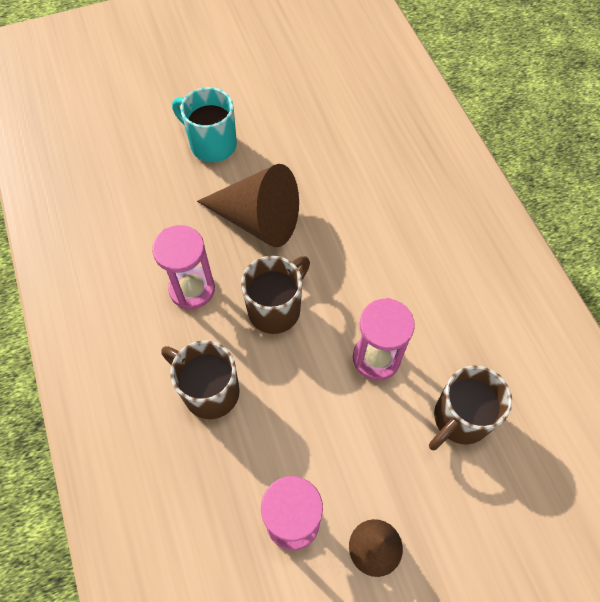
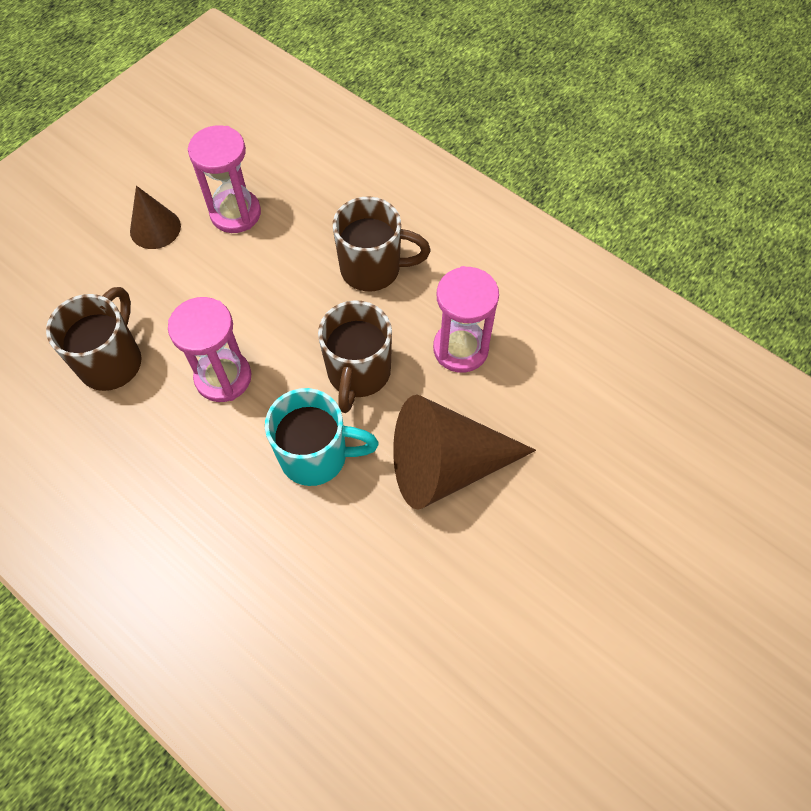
camera: 150 degrees right, 0 degrees up
(211, 144) = (582, 541): turquoise mug -> turquoise mug (317, 456)

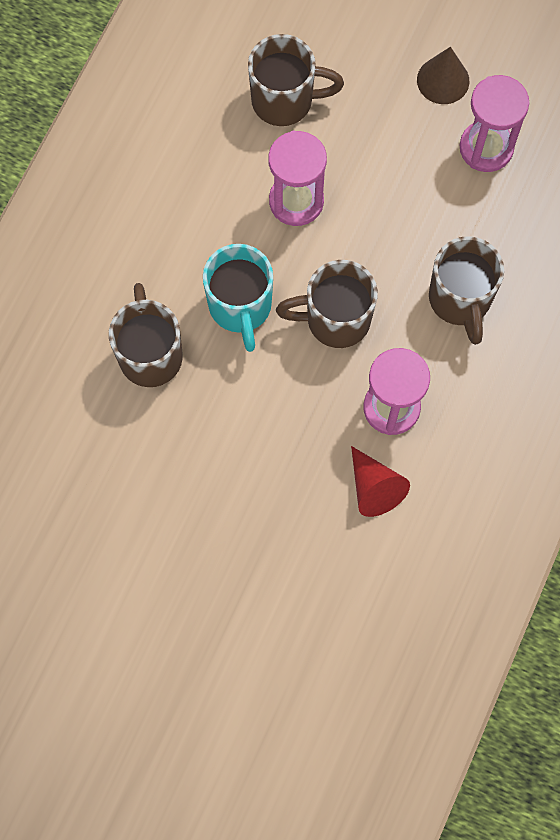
camera: 75 degrees right, 10 degrees up
(339, 559) = (150, 354): none -> brown mug
(446, 465) = (262, 423): brown cone -> none
(535, 383) = (374, 488): none -> red cone

